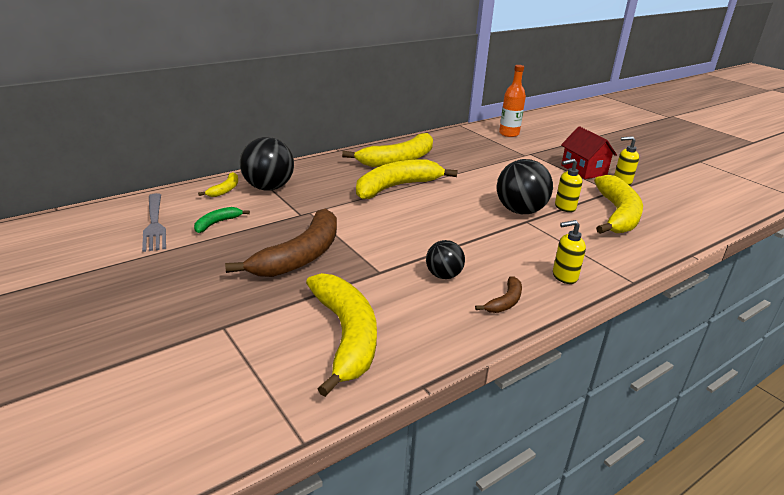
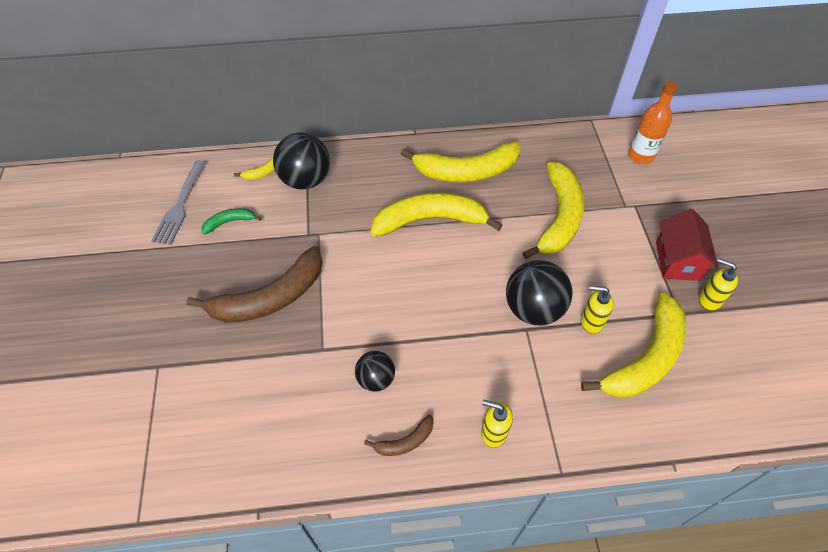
camera: 30 degrees right, 25 degrees up
(346, 335) = (239, 421): yellow banana -> yellow banana (559, 217)

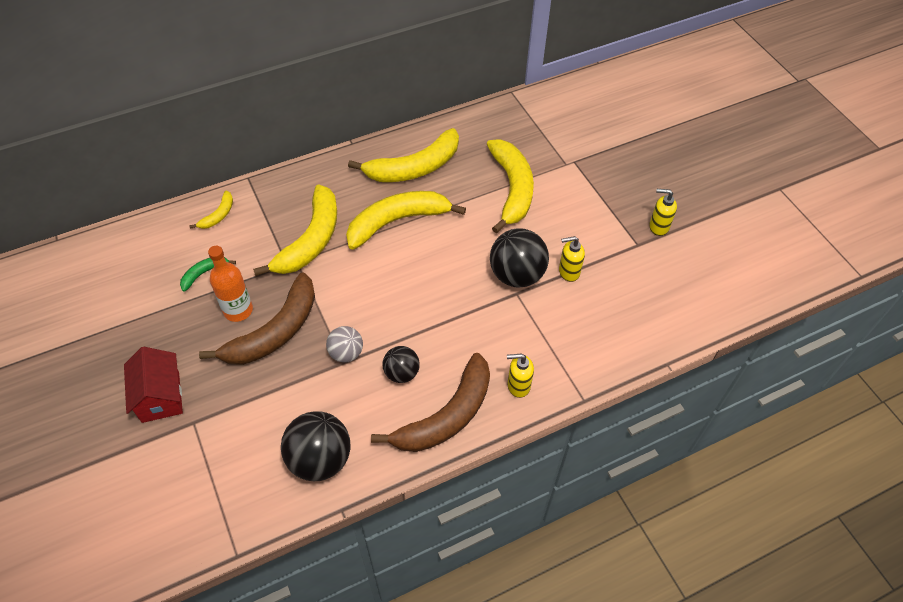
camera: 20 degrees left, 0 degrees up
(180, 204) = (145, 270): grey fork -> none
(305, 180) = (263, 214): black ball -> black ball (320, 459)
(329, 340) = (346, 353): none -> grey ball
(405, 441) = (447, 415): brown banana -> brown banana, size x2.18
(640, 156) = (565, 115): orange bottle -> orange bottle (238, 310)
(645, 358) = (622, 289): yellow banana -> yellow banana (311, 240)
(677, 260) = (623, 200): red house -> red house (160, 396)

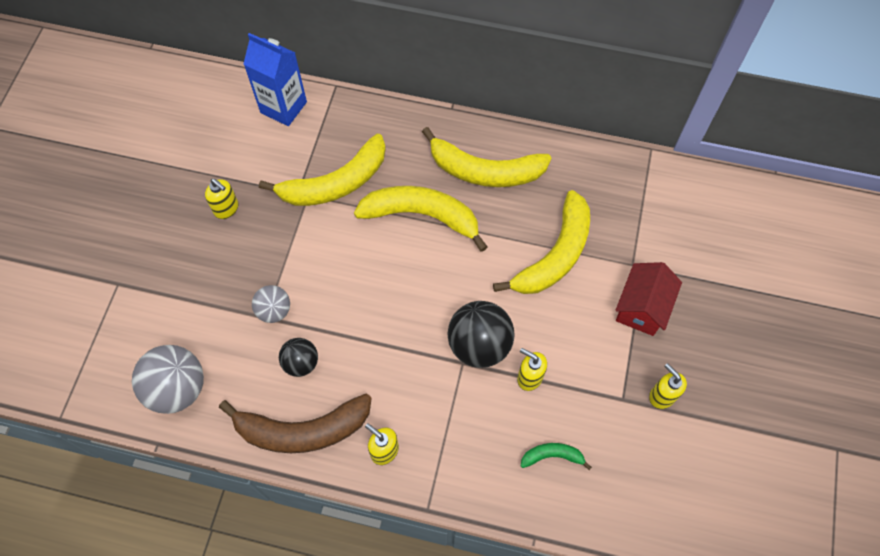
camera: 40 degrees right, 10 degrees up
(160, 396) = (113, 243): red house -> red house (642, 307)
(204, 273) = (229, 155): green banana -> green banana (552, 456)
(218, 215) = (283, 107): yellow banana -> blue carton
(238, 310) = (226, 209): orange bottle -> yellow soap dispenser
(275, 331) = (238, 249): brown banana -> none
(320, 459) = (177, 388): black ball -> grey ball

